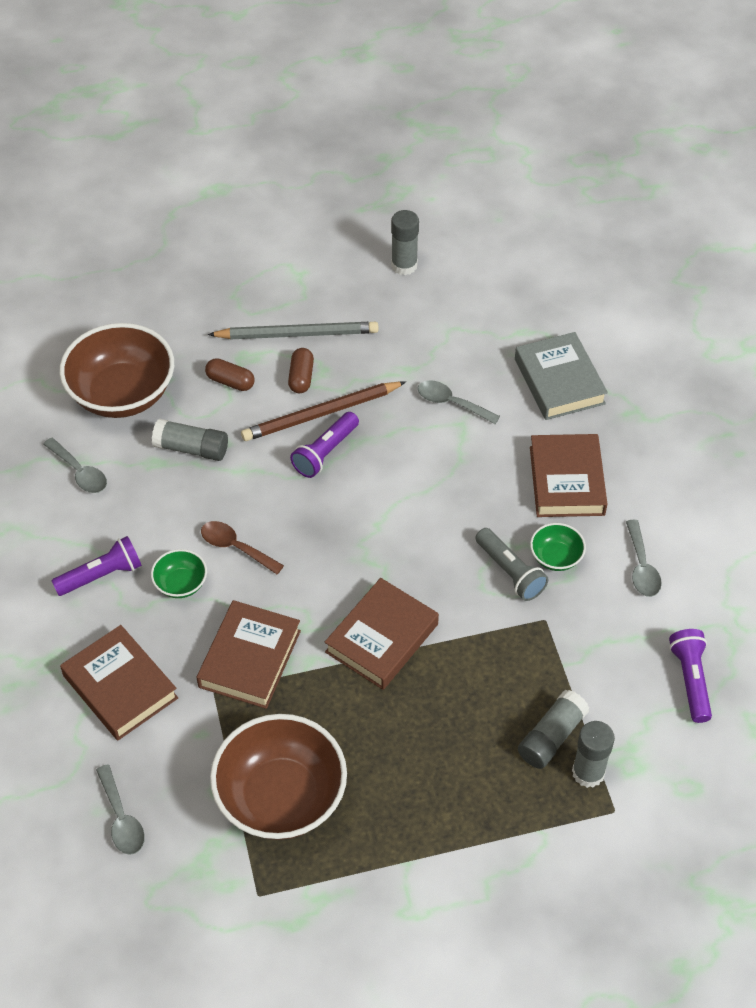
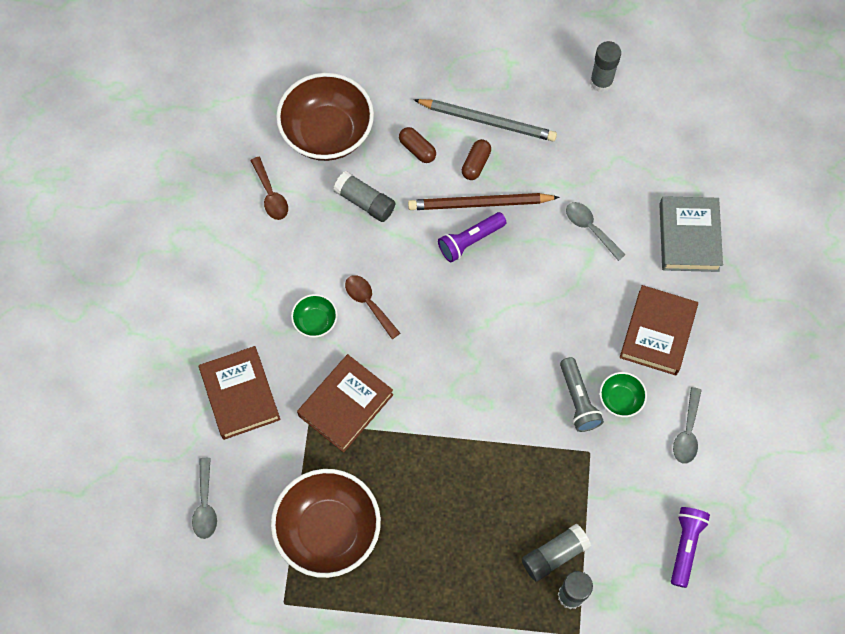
camera: 20 degrees right, 15 degrees up
(80, 472) = (271, 195): grey spoon -> brown spoon
(101, 575) = (257, 293): purple flashlight -> none
(381, 638) = (454, 423): brown book -> none

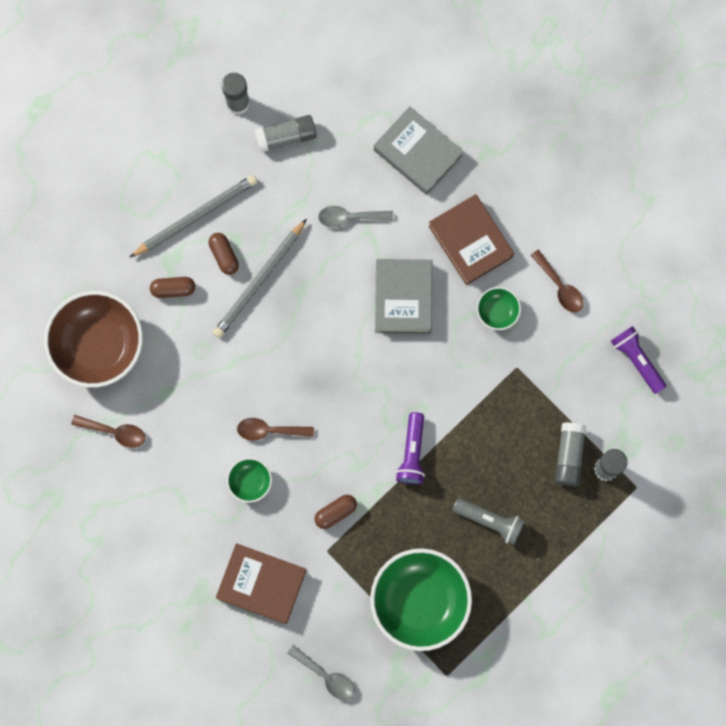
camera: 50 degrees left, 10 degrees up
(328, 530) = (419, 601): brown bowl -> green bowl
(346, 405) = (335, 512): brown book -> brown capsule
(365, 202) = (183, 365): grey glue stick -> grey glue stick (286, 137)
(470, 241) = (283, 313): purple flashlight -> purple flashlight (412, 453)
(480, 204) = (260, 281): brown pencil -> grey pencil
(564, 318) = (403, 298): none -> grey book
(578, 400) = (472, 342): grey flashlight -> grey flashlight (489, 521)
(687, 432) = (560, 287): grey spoon -> brown spoon

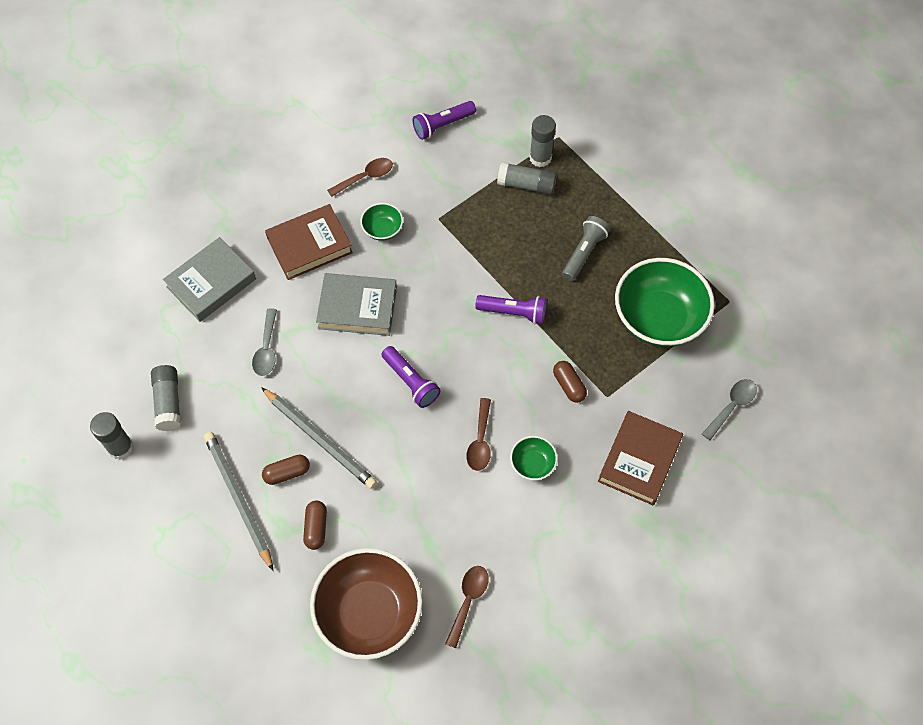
camera: 85 degrees left, 15 degrees down
(326, 358) = (411, 382): none -> purple flashlight

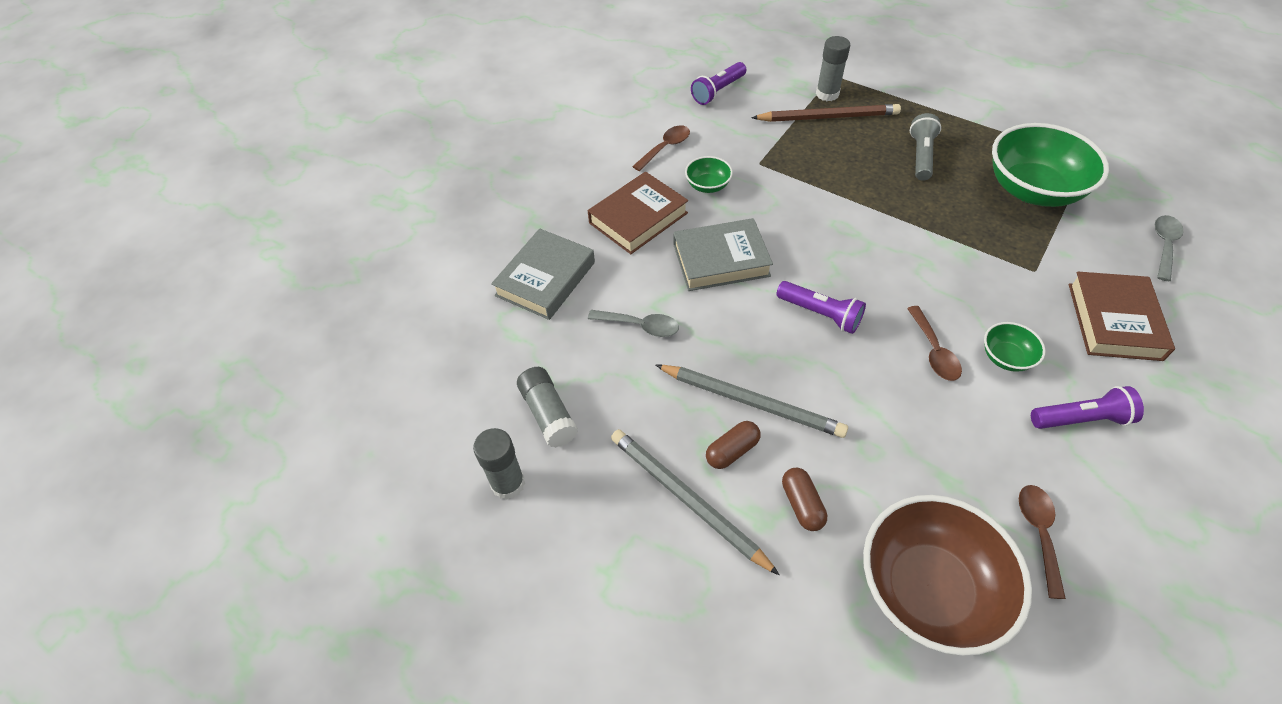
camera: 15 degrees left, 10 degrees down
(267, 349) = (640, 326): grey spoon -> grey spoon turned 60 degrees counterclockwise
(513, 312) = (887, 222): purple flashlight -> purple flashlight (1081, 419)
(526, 185) = (828, 117): grey glue stick -> brown pencil
(569, 385) = (989, 271): brown capsule -> none

